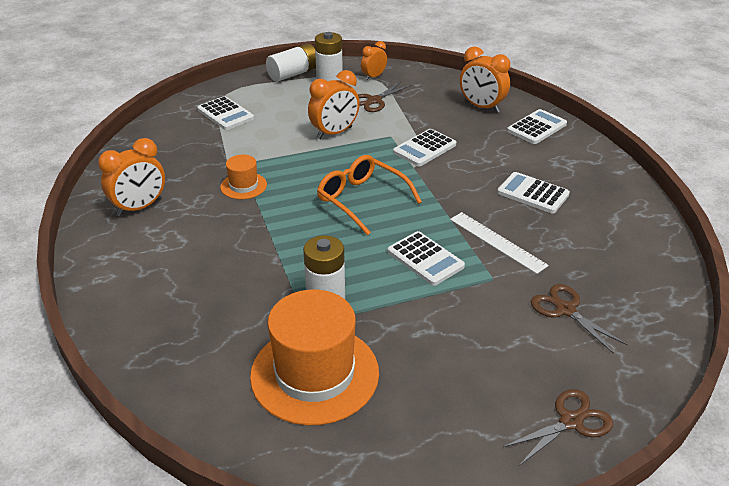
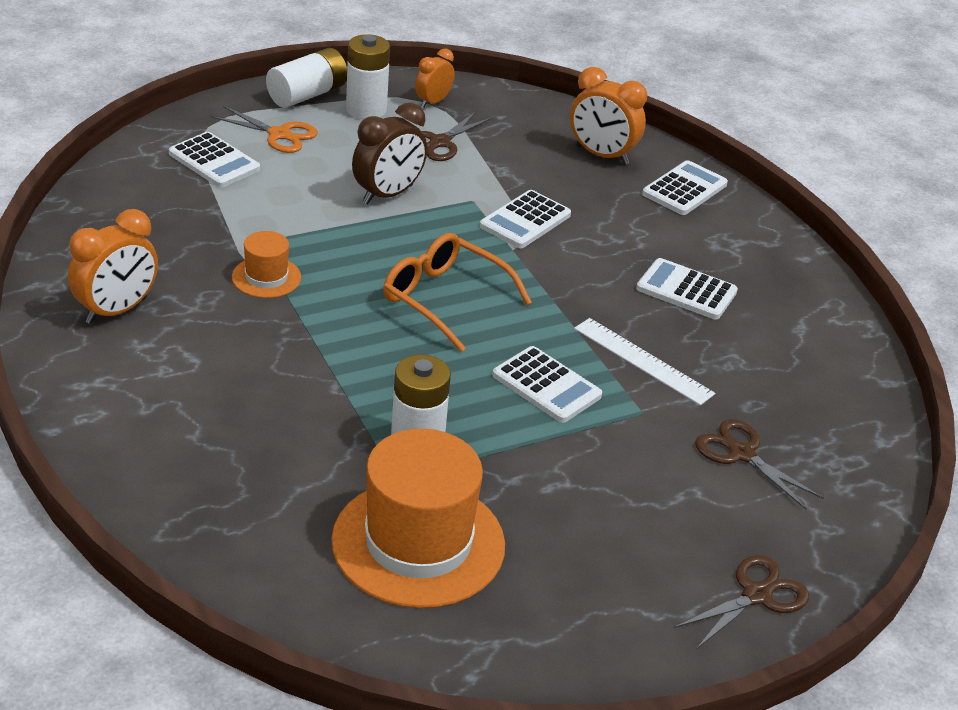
camera: 10 degrees left, 0 degrees up
(270, 97) = (279, 134): none -> orange scissors
(334, 133) = (388, 194): orange clock -> brown clock

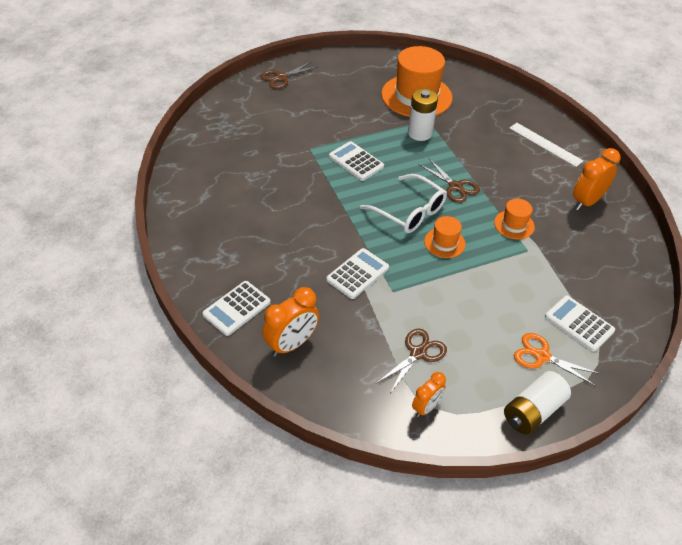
camera: 175 degrees left, 10 degrees up
(366, 110) = (481, 393): white battery -> none
(388, 194) = (451, 295): brown clock -> none
(389, 255) = (444, 243): none -> orange hat
(444, 299) = (410, 212): orange glasses -> white glasses
(602, 155) = (291, 344): orange clock -> orange clock turned 105 degrees clockwise
(643, 361) = (302, 175): white ruler -> white ruler (545, 144)
(686, 290) = (264, 220): white calculator -> none
(741, 454) = (266, 129): brown scissors -> brown scissors (455, 187)

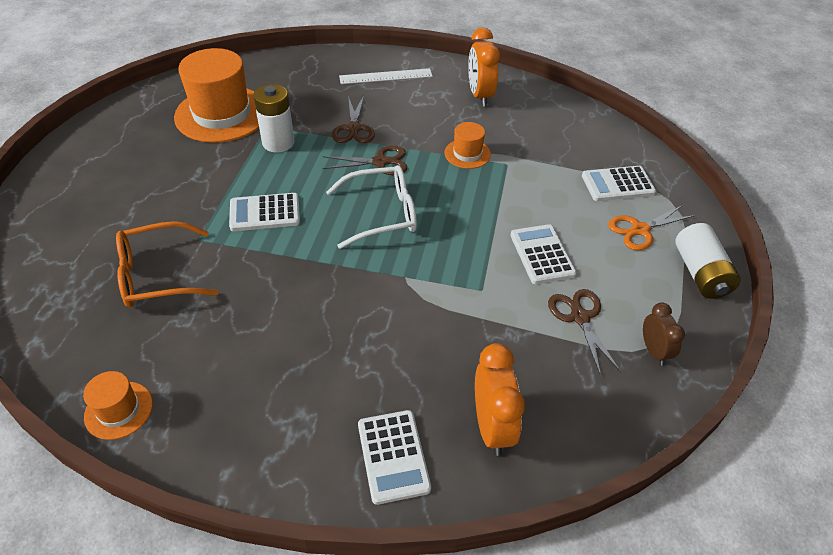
camera: 55 degrees left, 0 degrees up
(270, 149) = (157, 275): none -> orange glasses
(281, 78) = (47, 198): brown scissors -> brown scissors (354, 128)
(357, 274) = (433, 305): white calculator -> white calculator (542, 254)
(426, 407) = (653, 351): orange clock -> brown clock
(444, 243) = (448, 213): orange hat -> orange hat (118, 410)

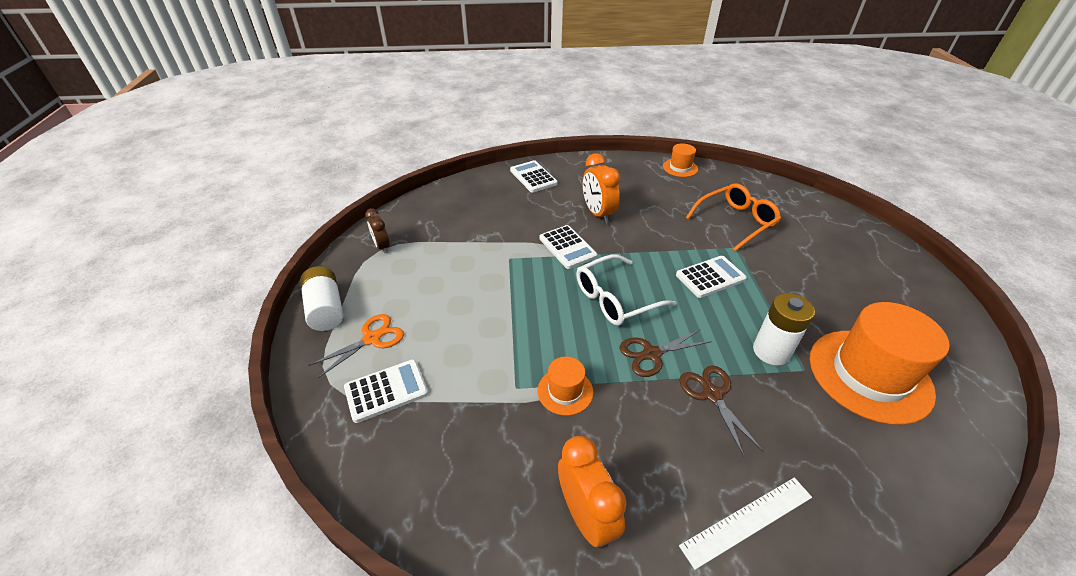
camera: 165 degrees right, 5 degrees down
(492, 427) = (485, 195): orange clock -> orange clock (598, 214)
(542, 254) = (466, 294): white calculator -> white calculator (567, 247)
(580, 317) = (434, 256): brown scissors -> none

